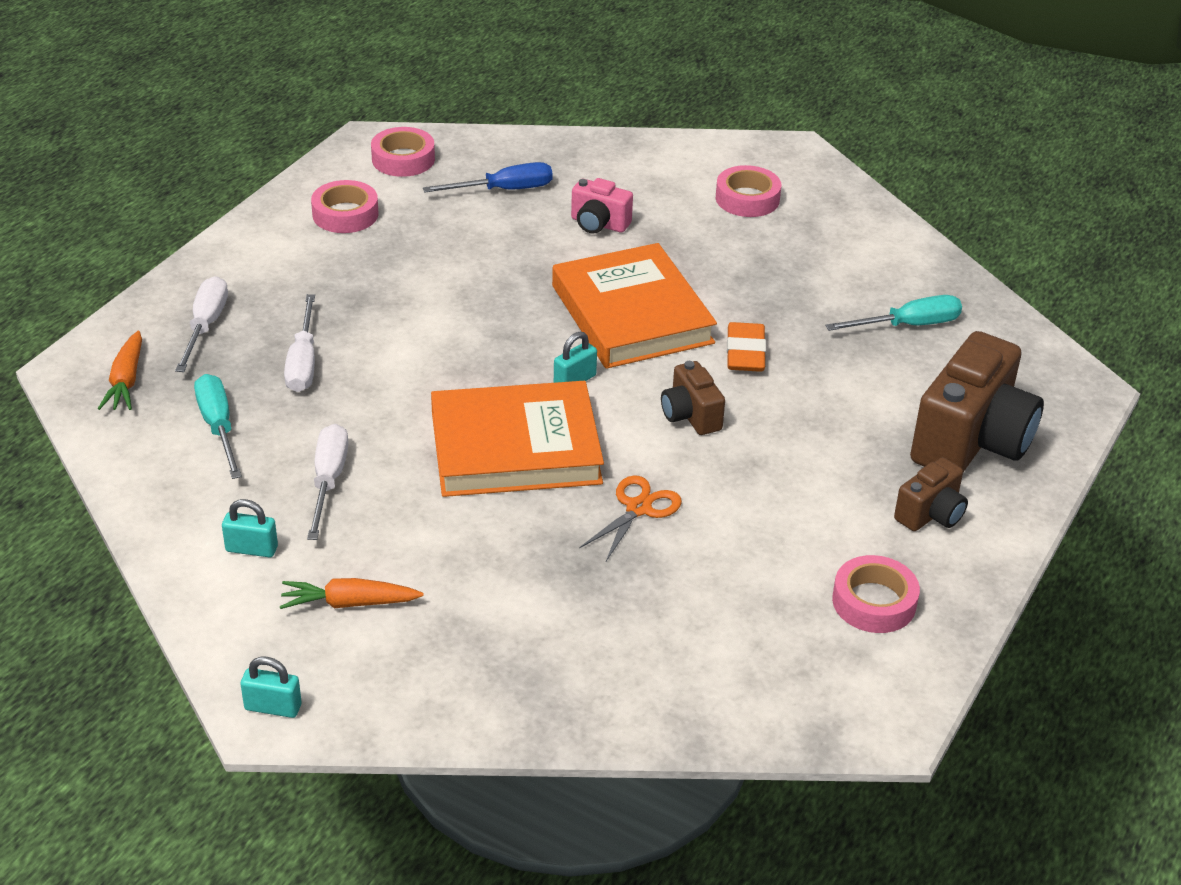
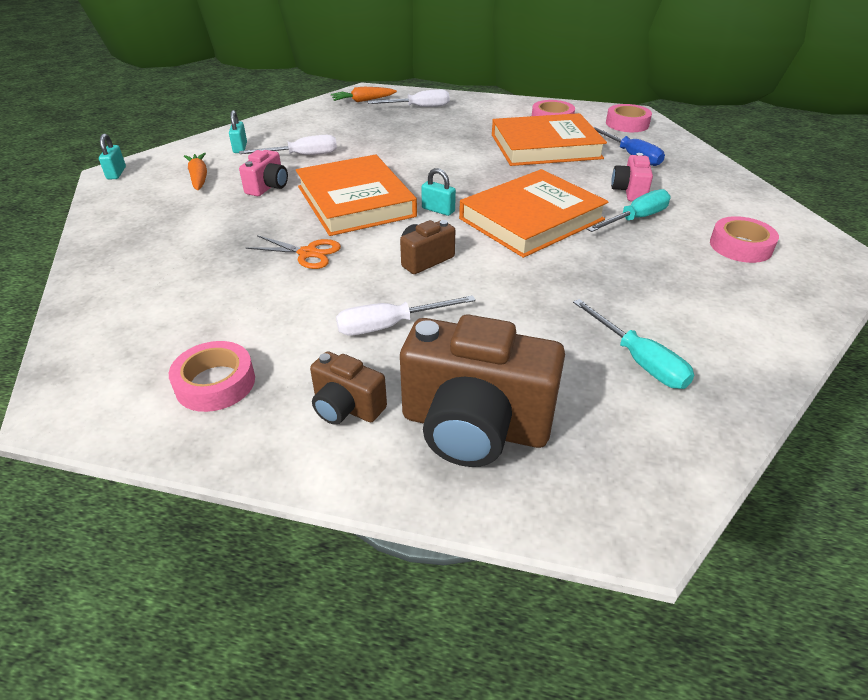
camera: 75 degrees right, 0 degrees up
(218, 427) = (336, 124): turquoise screwdriver -> turquoise screwdriver (636, 219)
(303, 362) = (403, 133): white screwdriver -> white screwdriver (390, 325)
(426, 528) = (268, 187): none -> pink camera
(435, 247) = (545, 146): none -> orange book
(745, 353) = (522, 273): orange eraser -> none

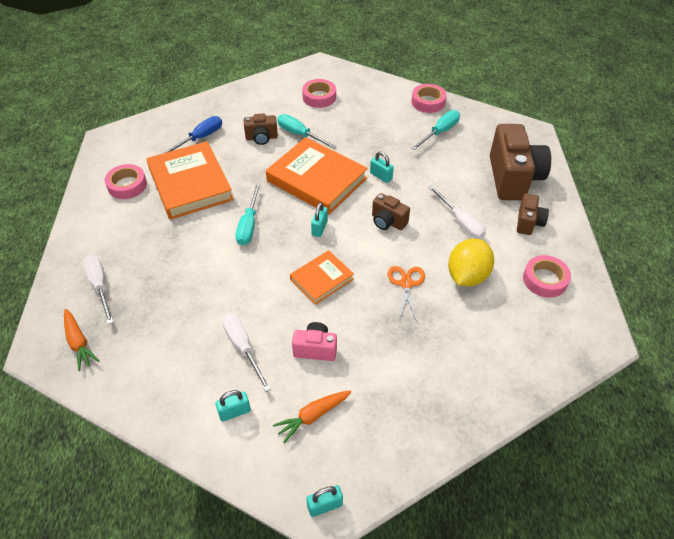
camera: 105 degrees left, 10 degrees up
(283, 305) = (467, 276): none -> yellow lemon
(355, 201) = (321, 279): orange book -> orange book, size x0.56
(464, 171) = (249, 225): none -> turquoise screwdriver
(524, 271) = (381, 176): none -> turquoise padlock
(627, 124) = (133, 141): pink tape -> pink tape (428, 102)
(629, 191) = (261, 138): pink camera -> brown camera

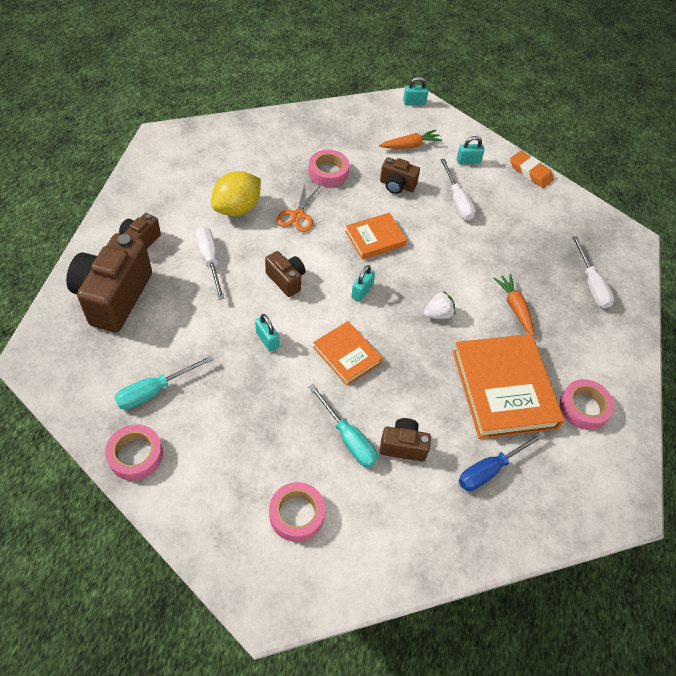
camera: 170 degrees left, 5 degrees up
(79, 343) = (599, 237): orange carrot -> orange carrot (514, 307)
(152, 418) = (530, 172): none -> orange eraser
(249, 225) = (438, 314): turquoise screwdriver -> white strawberry
(315, 349) = (397, 185): pink camera -> brown camera
(316, 180) = (347, 355): orange book -> orange book, size x0.56
(545, 280) = (169, 188): pink tape -> pink tape (328, 172)

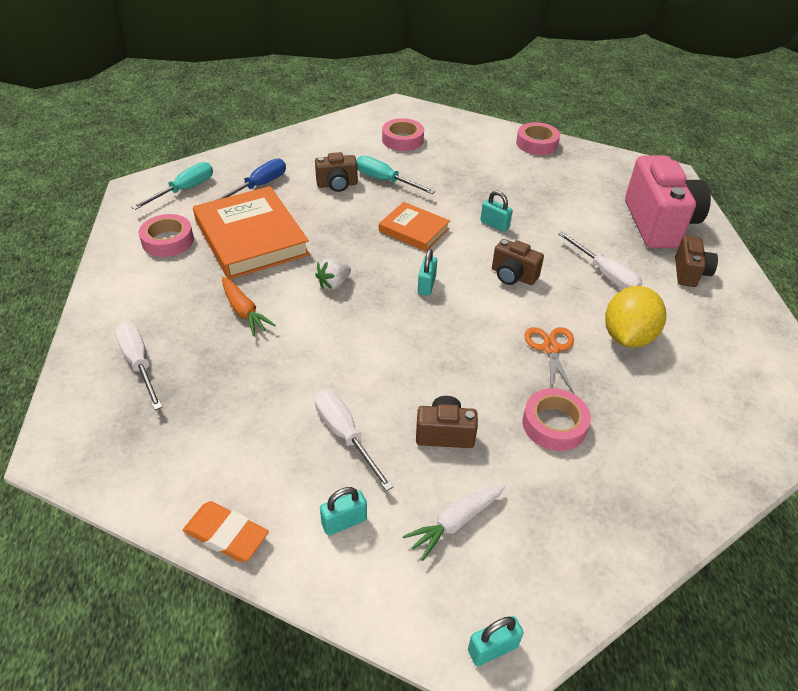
camera: 165 degrees right, 10 degrees down
(114, 297) = (658, 224): brown camera -> pink camera
(154, 391) = (558, 175): turquoise screwdriver -> turquoise screwdriver (184, 190)
(375, 238) = (439, 346): orange book -> none
(410, 145) = (455, 523): orange carrot -> white carrot

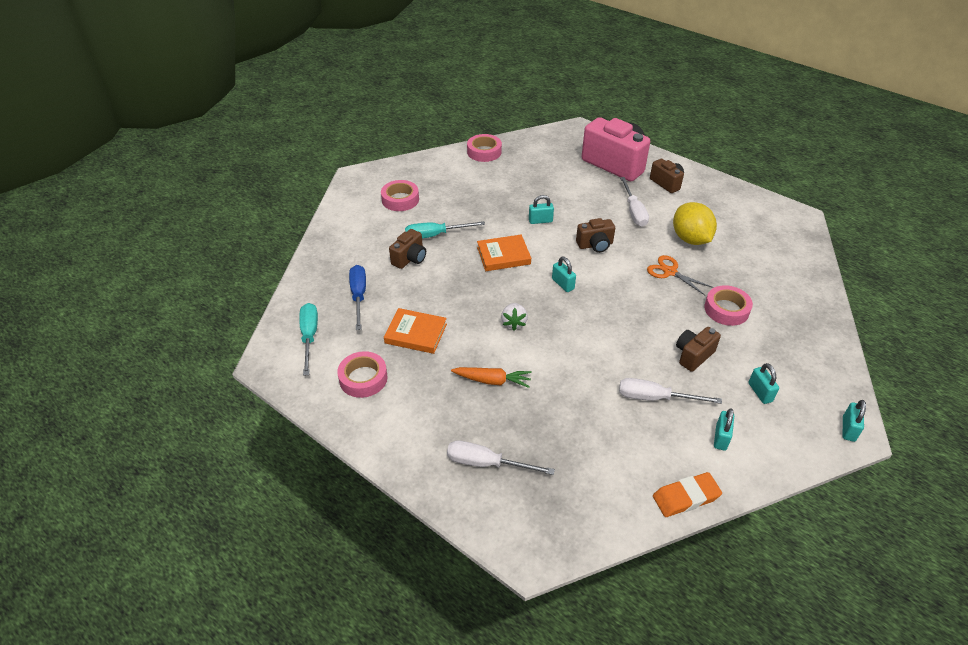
camera: 45 degrees left, 0 degrees up
(251, 238) = (416, 333): orange book -> orange book, size x0.56
(455, 523) = (760, 392): white carrot -> turquoise padlock
(605, 274) = (634, 211): white screwdriver -> white screwdriver turned 75 degrees clockwise

